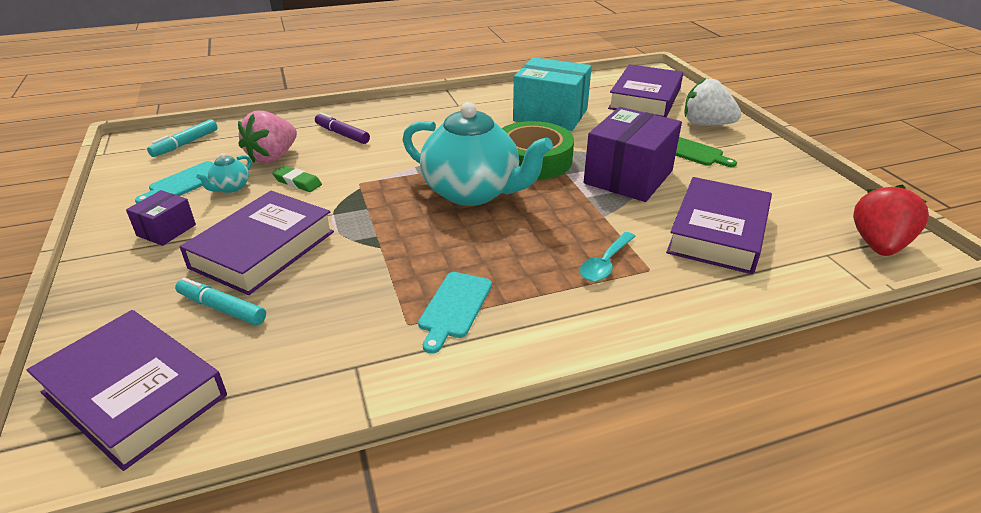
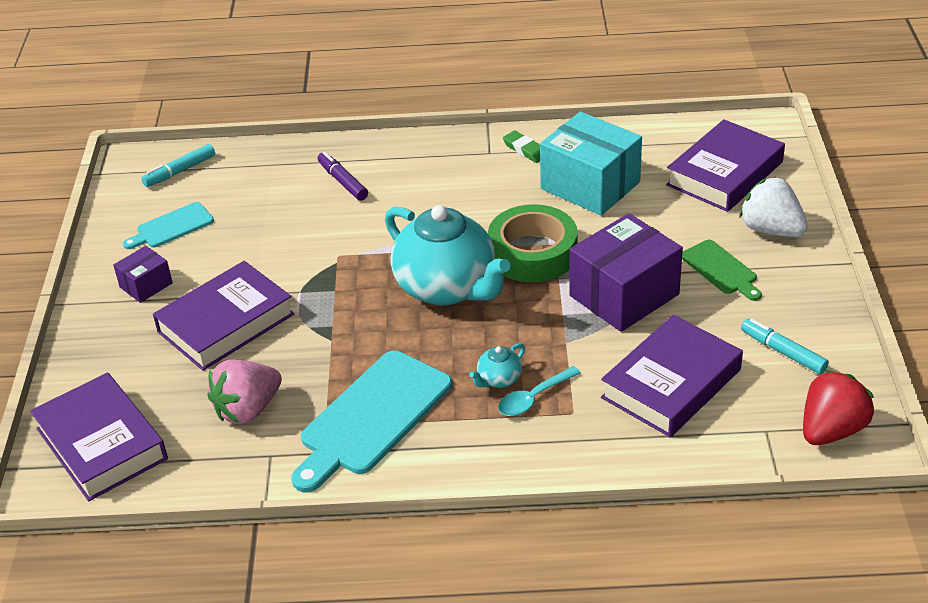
camera: 20 degrees right, 5 degrees up
(222, 308) = (178, 379): turquoise marker -> turquoise marker (783, 352)
(230, 188) = (212, 241): turquoise teapot -> turquoise teapot (498, 379)
(273, 157) = (262, 205): pink strawberry -> pink strawberry (248, 409)
(297, 182) = (278, 245): green eraser -> green eraser (525, 150)
(454, 307) = (371, 417): turquoise cutting board -> turquoise cutting board, size x1.86

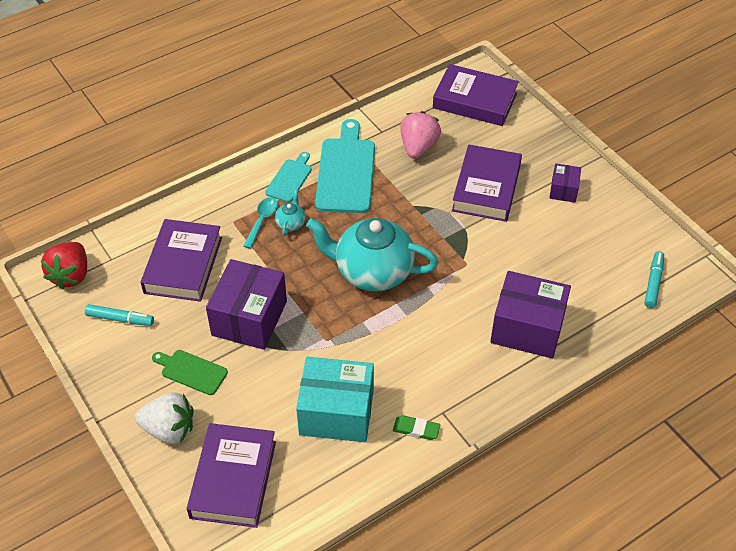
camera: 145 degrees right, 10 degrees up
(171, 227) = (600, 236): turquoise cutting board -> turquoise cutting board (290, 179)
(343, 181) = (527, 328): purple marker -> purple box
(533, 253) = (335, 325): green tape -> none

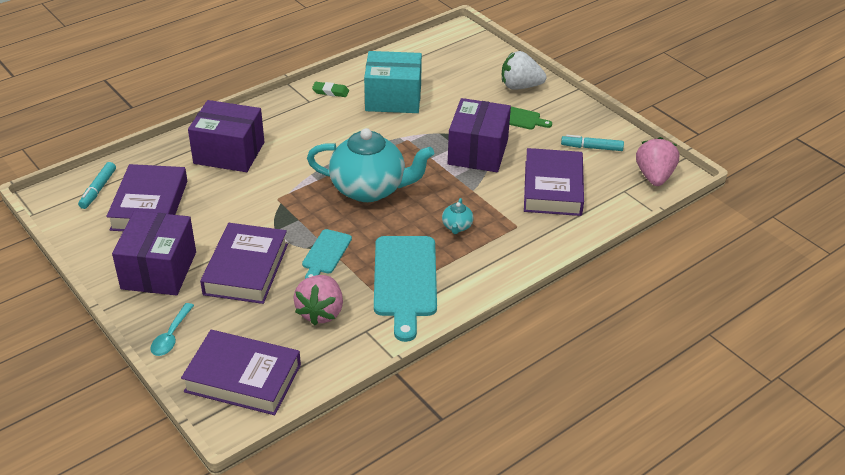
camera: 175 degrees right, 10 degrees down
(71, 275) = (654, 176): red strawberry -> pink strawberry
(233, 479) = (464, 65): purple book -> purple book (149, 205)
(262, 221) = (487, 228): turquoise spoon -> turquoise spoon (171, 336)
(290, 179) = (467, 270): turquoise cutting board -> turquoise cutting board (325, 254)
(563, 190) = (159, 270): purple box -> purple box, size x1.99

